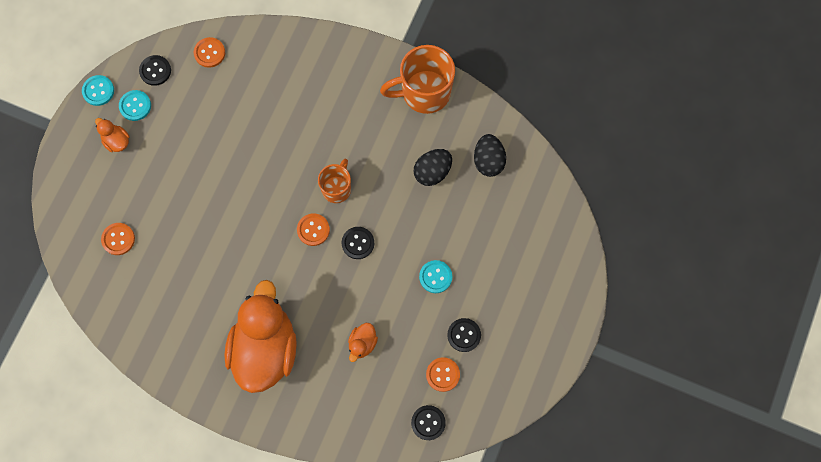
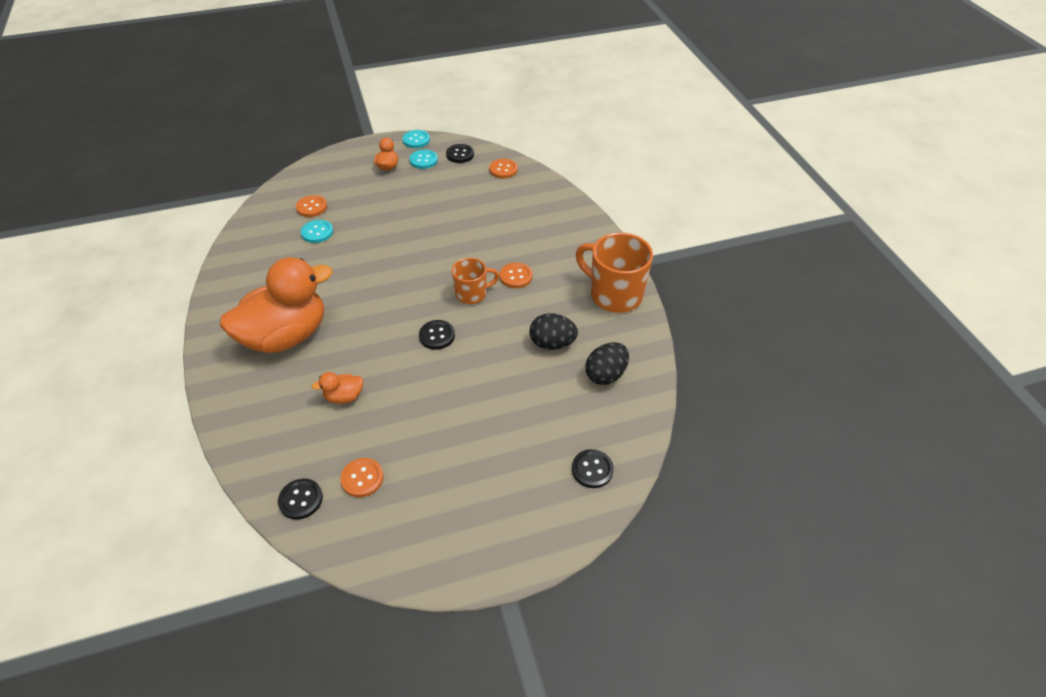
camera: 50 degrees right, 25 degrees down
(313, 230) = (421, 302): orange button -> orange button (516, 276)
(435, 277) = (457, 408): turquoise button -> turquoise button (317, 232)
(464, 335) = (418, 468): black button -> black button (592, 469)

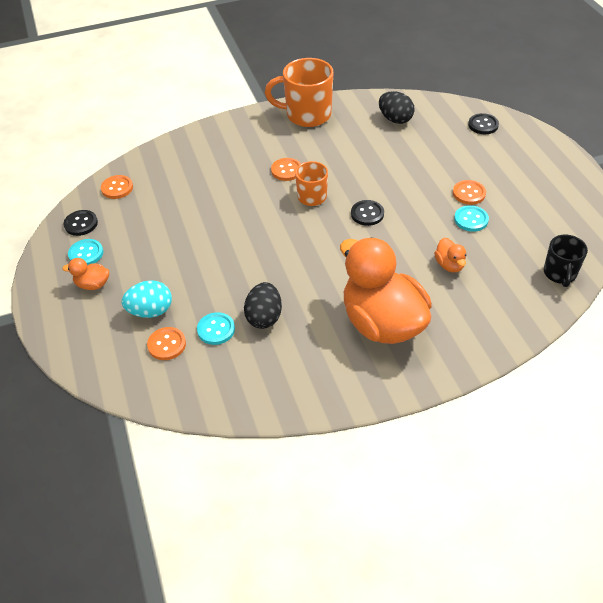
camera: 90 degrees left, 0 degrees up
(301, 499) = (559, 274): black button -> black mug
(349, 197) = (151, 311): none -> turquoise egg
(362, 478) = (528, 240): orange button -> orange button (469, 193)
(416, 140) = (40, 265): turquoise button -> turquoise button (471, 219)
(552, 343) = (366, 146): black egg -> black egg (264, 317)
(614, 294) = (307, 115): orange mug -> orange mug turned 60 degrees clockwise

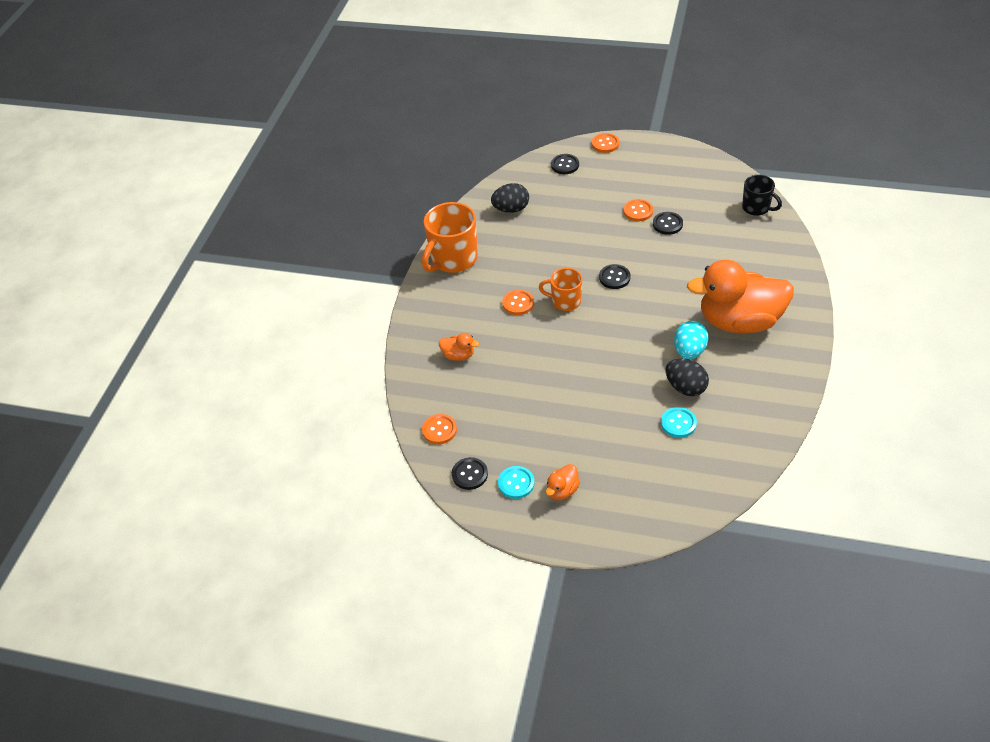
camera: 55 degrees left, 0 degrees up
(151, 311) = (626, 459): turquoise egg -> turquoise egg (689, 351)
(167, 344) = (673, 462): orange button -> orange button (605, 144)
(449, 265) = (706, 258): orange duck -> orange duck (458, 355)
(471, 219) = (667, 224): turquoise button -> black button

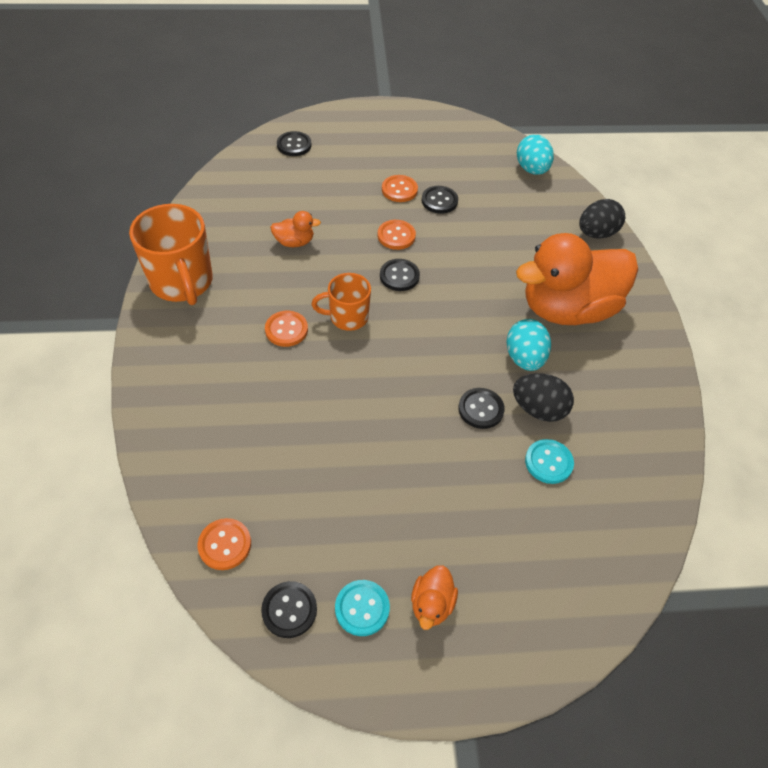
camera: 25 degrees left, 5 degrees up
(453, 259) = (182, 282): orange mug -> orange mug turned 45 degrees counterclockwise
(458, 355) = (224, 420): orange duck -> orange duck (294, 242)
(511, 209) = (242, 206): black egg -> black egg (596, 233)
(605, 144) = (334, 116): orange button -> orange button (396, 236)
(642, 380) = (481, 409): none -> black button
(756, 208) = (531, 169): black mug -> turquoise egg

